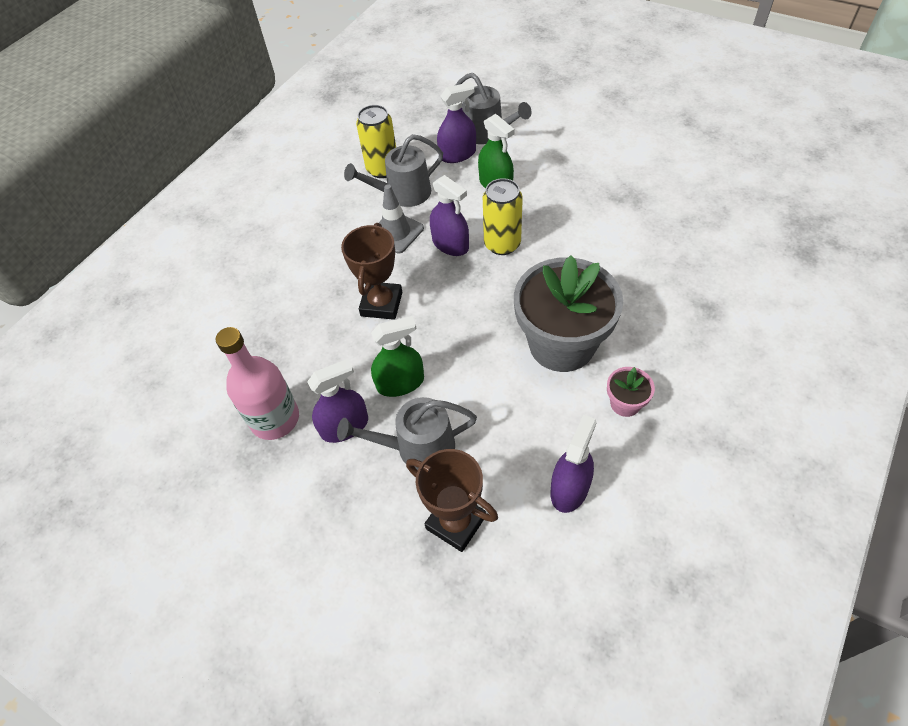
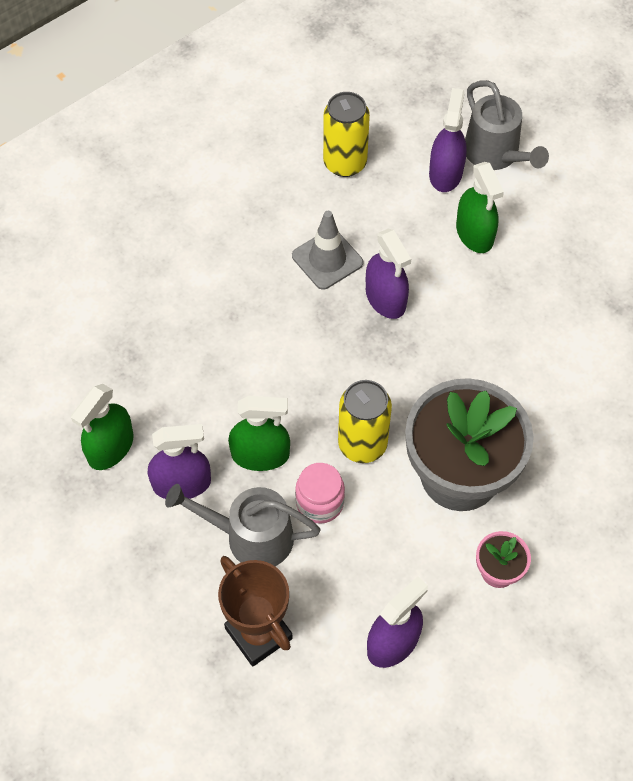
camera: 15 degrees right, 5 degrees up
(275, 419) = (110, 447): pink bottle -> green spray bottle
(381, 304) = (275, 349): brown trophy -> none
(403, 193) = (356, 207): grey watering can -> none
(457, 154) = (445, 173): purple spray bottle -> purple spray bottle turned 75 degrees counterclockwise
(463, 402) = (320, 503): none -> pink jar
(502, 244) = (447, 320): yellow can -> yellow can (362, 444)

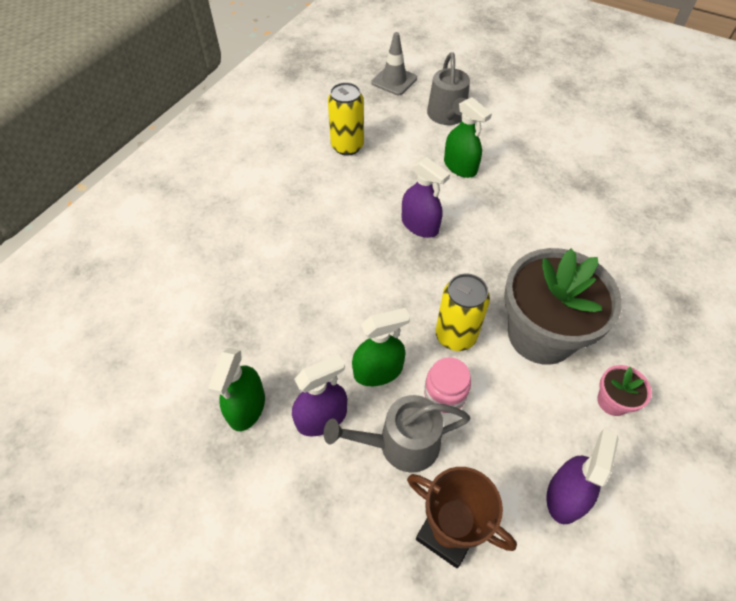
camera: 20 degrees left, 5 degrees down
(327, 259) = (364, 211): grey traffic cone -> grey traffic cone (394, 81)
(445, 173) = (420, 135): purple spray bottle -> none
(495, 154) = (447, 116): grey watering can -> grey watering can turned 45 degrees clockwise

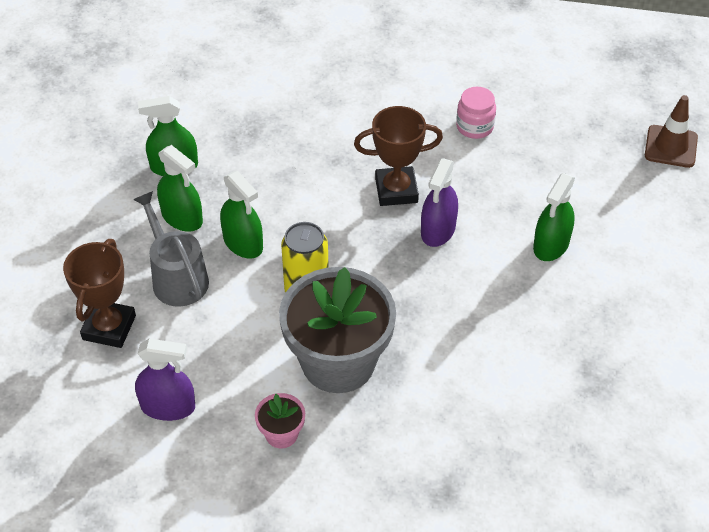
camera: 70 degrees right, 5 degrees down
(321, 418) = (182, 217): purple spray bottle -> green spray bottle
(347, 146) = (524, 138): yellow can -> none
(365, 238) = (396, 190): none -> brown trophy
(394, 81) = (671, 146): grey traffic cone -> brown traffic cone
(445, 394) = (237, 297): pink jar -> pink jar (474, 127)
(447, 116) = (636, 213): grey watering can -> none

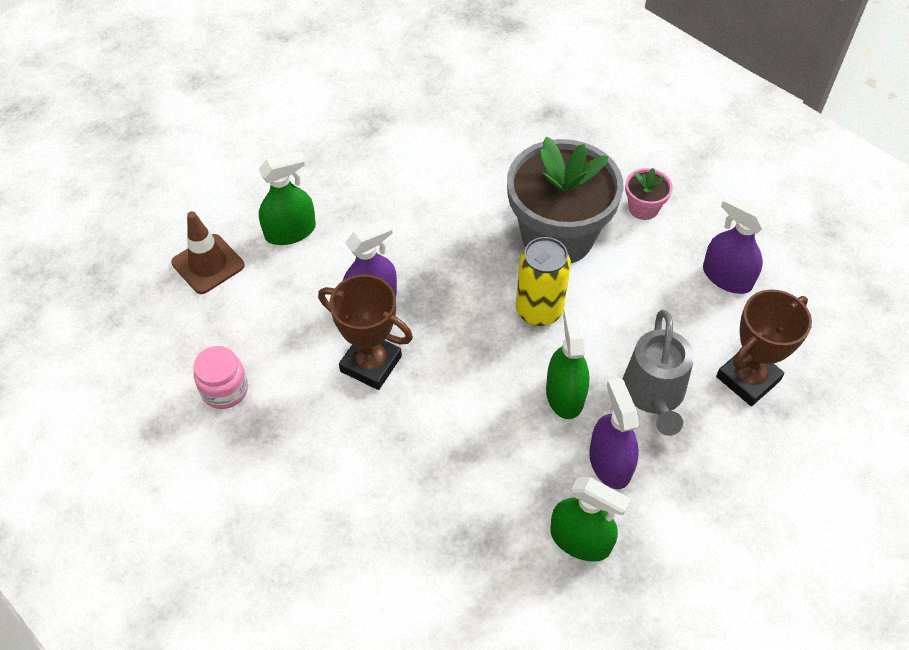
camera: 145 degrees left, 5 degrees up
(182, 217) = (610, 463): green spray bottle -> purple spray bottle
(671, 146) = (81, 257): brown traffic cone -> brown traffic cone (208, 264)

